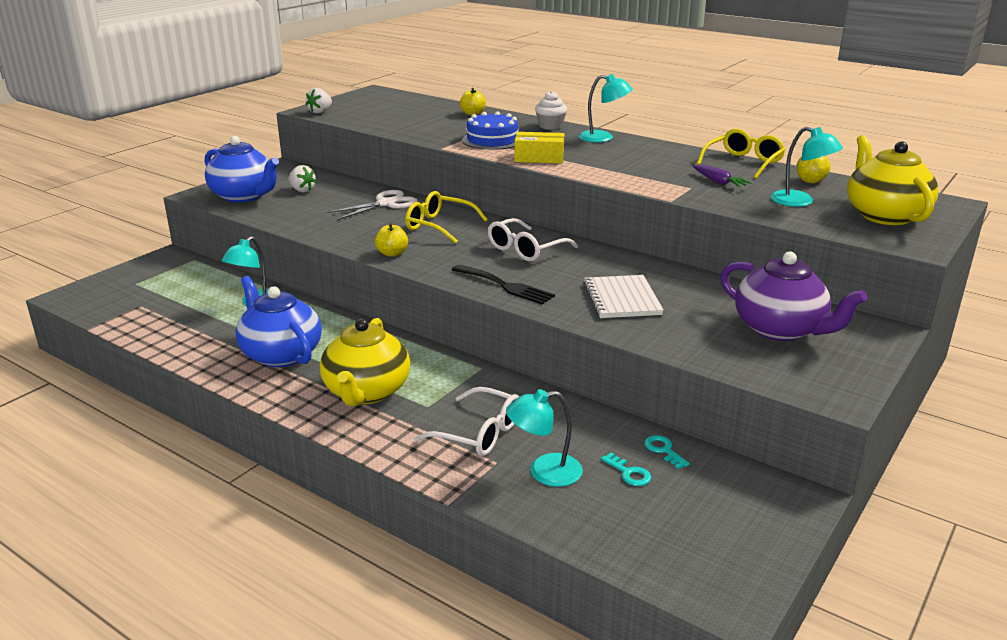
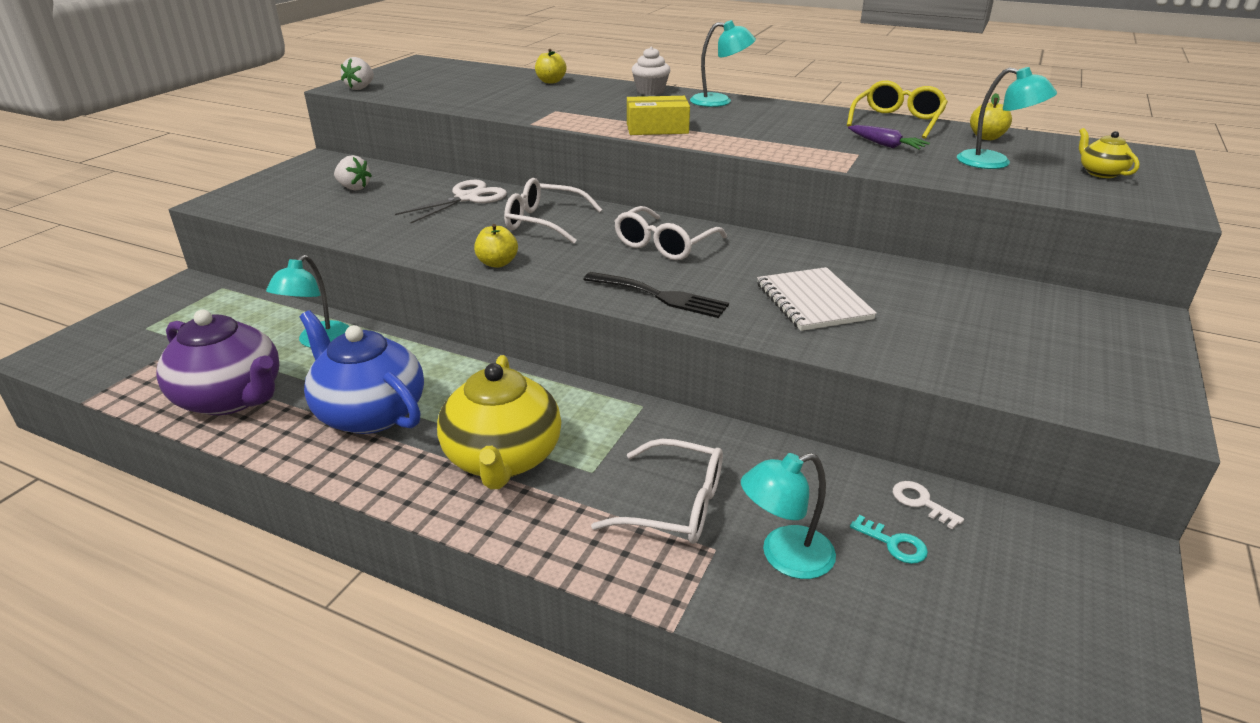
camera: 10 degrees left, 5 degrees up
(244, 196) = (279, 200): blue teapot -> none
(439, 226) = (544, 222): yellow glasses -> white glasses
(492, 140) = (589, 110): blue cake -> none
(663, 450) = (921, 502): turquoise key -> white key
(780, 329) = (1024, 326): purple teapot -> purple teapot (231, 398)
(884, 215) = (1100, 173): yellow teapot -> yellow teapot, size x0.46

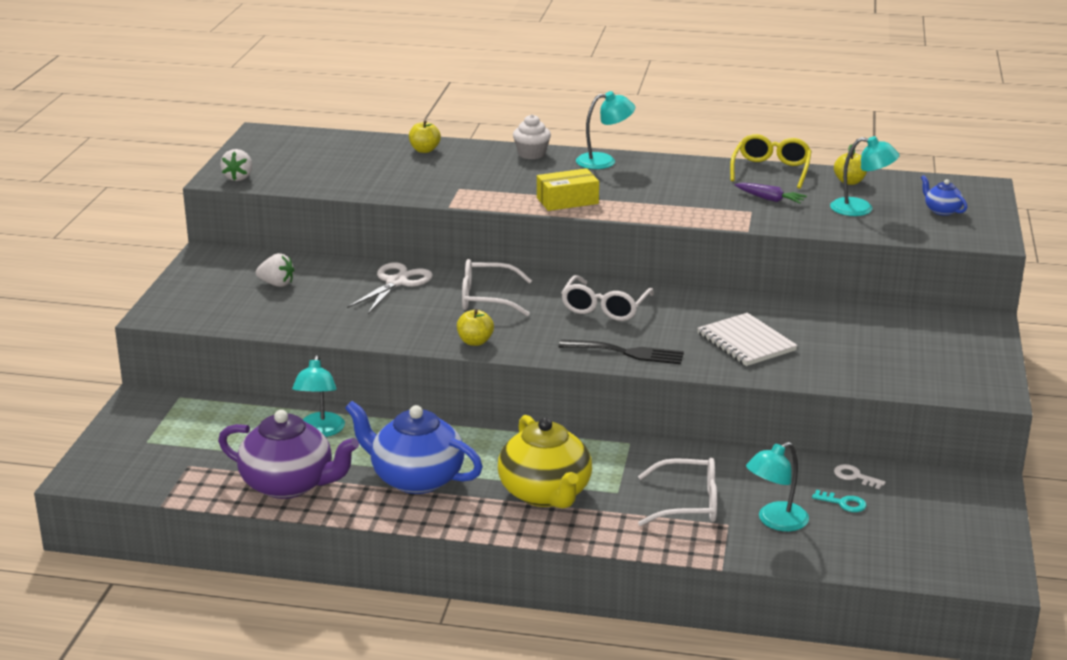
camera: 15 degrees left, 5 degrees down
(1100, 173) = (941, 210): yellow teapot -> blue teapot

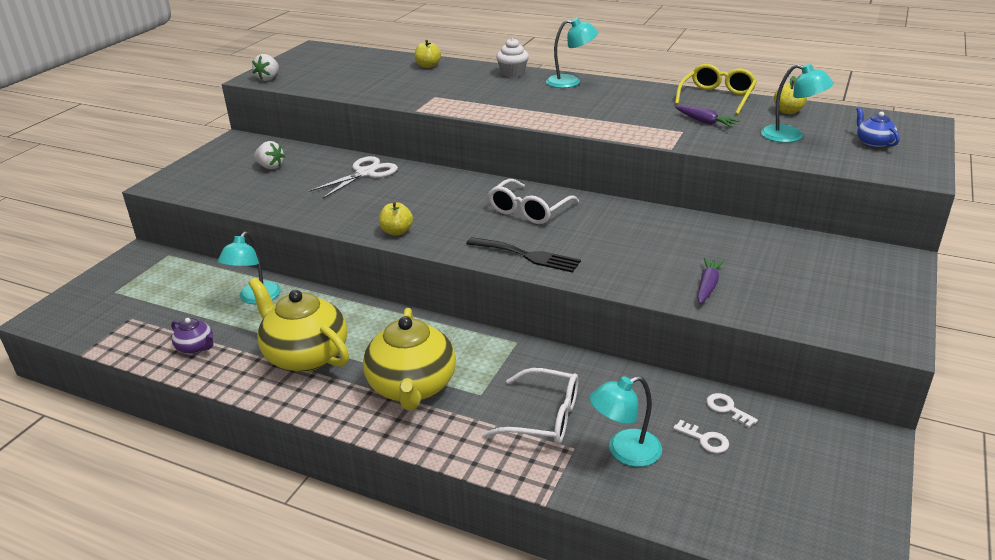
camera: 15 degrees right, 5 degrees up
(289, 485) = (196, 347): purple teapot -> purple teapot, size x0.46
(415, 478) = (305, 355): blue teapot -> yellow teapot
(486, 298) = (430, 193): white glasses -> none
(567, 201) = (519, 112): yellow box -> none
(746, 342) = (646, 256): white notebook -> none
(815, 364) = (707, 286): none -> purple carrot
(843, 503) = (705, 439): turquoise key -> white key

